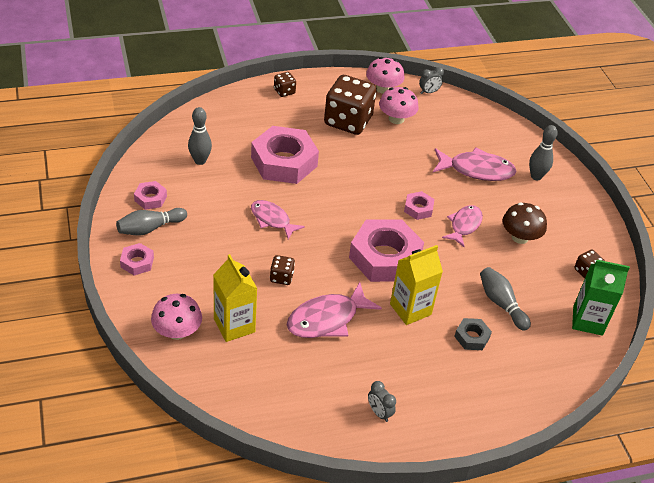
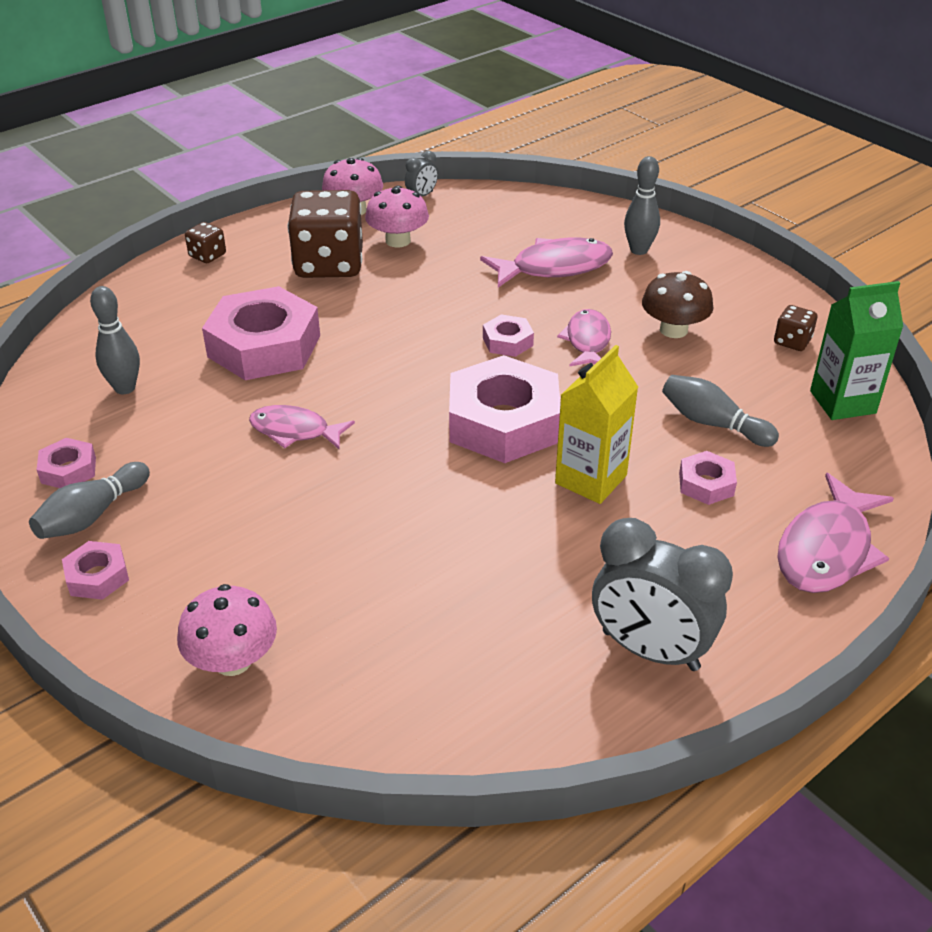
camera: 20 degrees left, 5 degrees down
(234, 325) = (328, 611): yellow carton -> none
(281, 277) = (362, 508): brown dice -> none
(327, 319) = (474, 542): pink fish -> pink fish (827, 549)
(379, 413) = (650, 650): grey clock -> grey clock, size x2.19
(472, 337) = (706, 484): grey nut -> pink nut

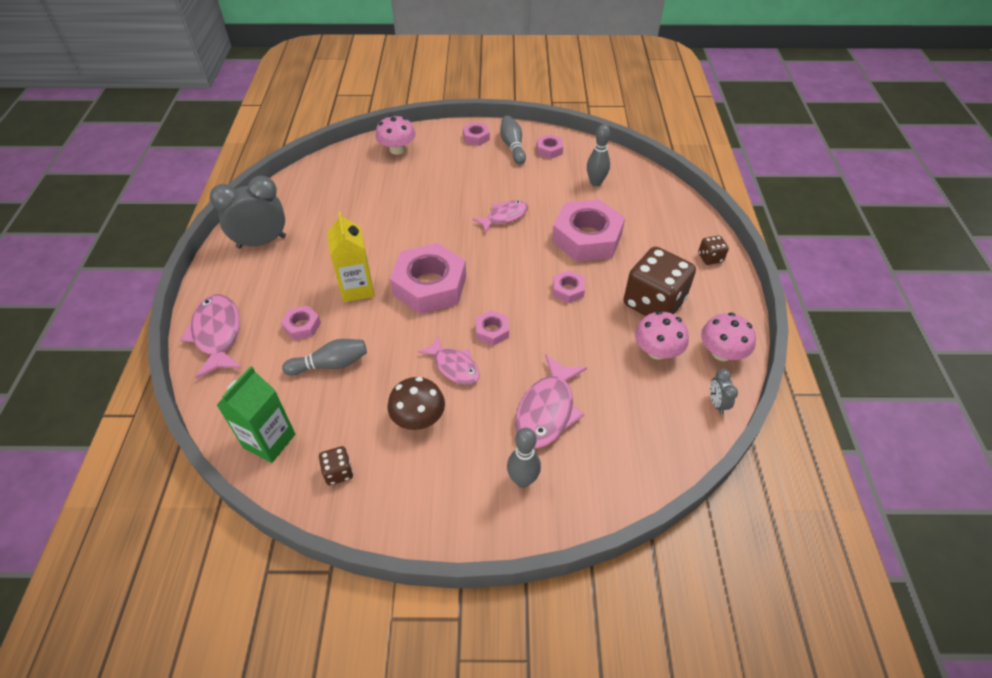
camera: 130 degrees right, 10 degrees up
(377, 321) = (568, 290): none -> pink nut

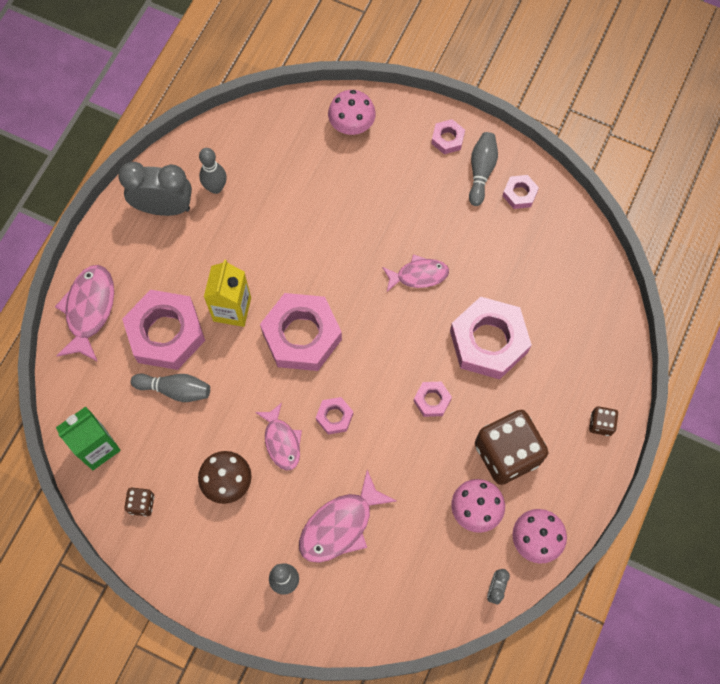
camera: 25 degrees right, 20 degrees up
(302, 326) = (166, 333): pink nut -> pink nut, size x2.18
(595, 182) = (543, 267): grey bowling pin -> grey bowling pin (216, 188)

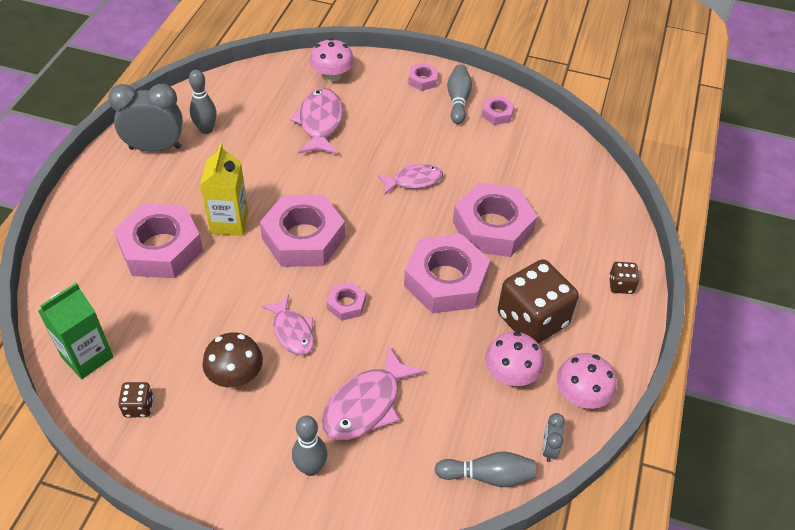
camera: 10 degrees left, 20 degrees down
(89, 310) = (78, 235): pink fish -> pink fish (320, 123)
(175, 389) = (173, 296): grey bowling pin -> grey bowling pin (488, 476)
(432, 400) = (446, 280): pink nut -> pink nut, size x2.18

